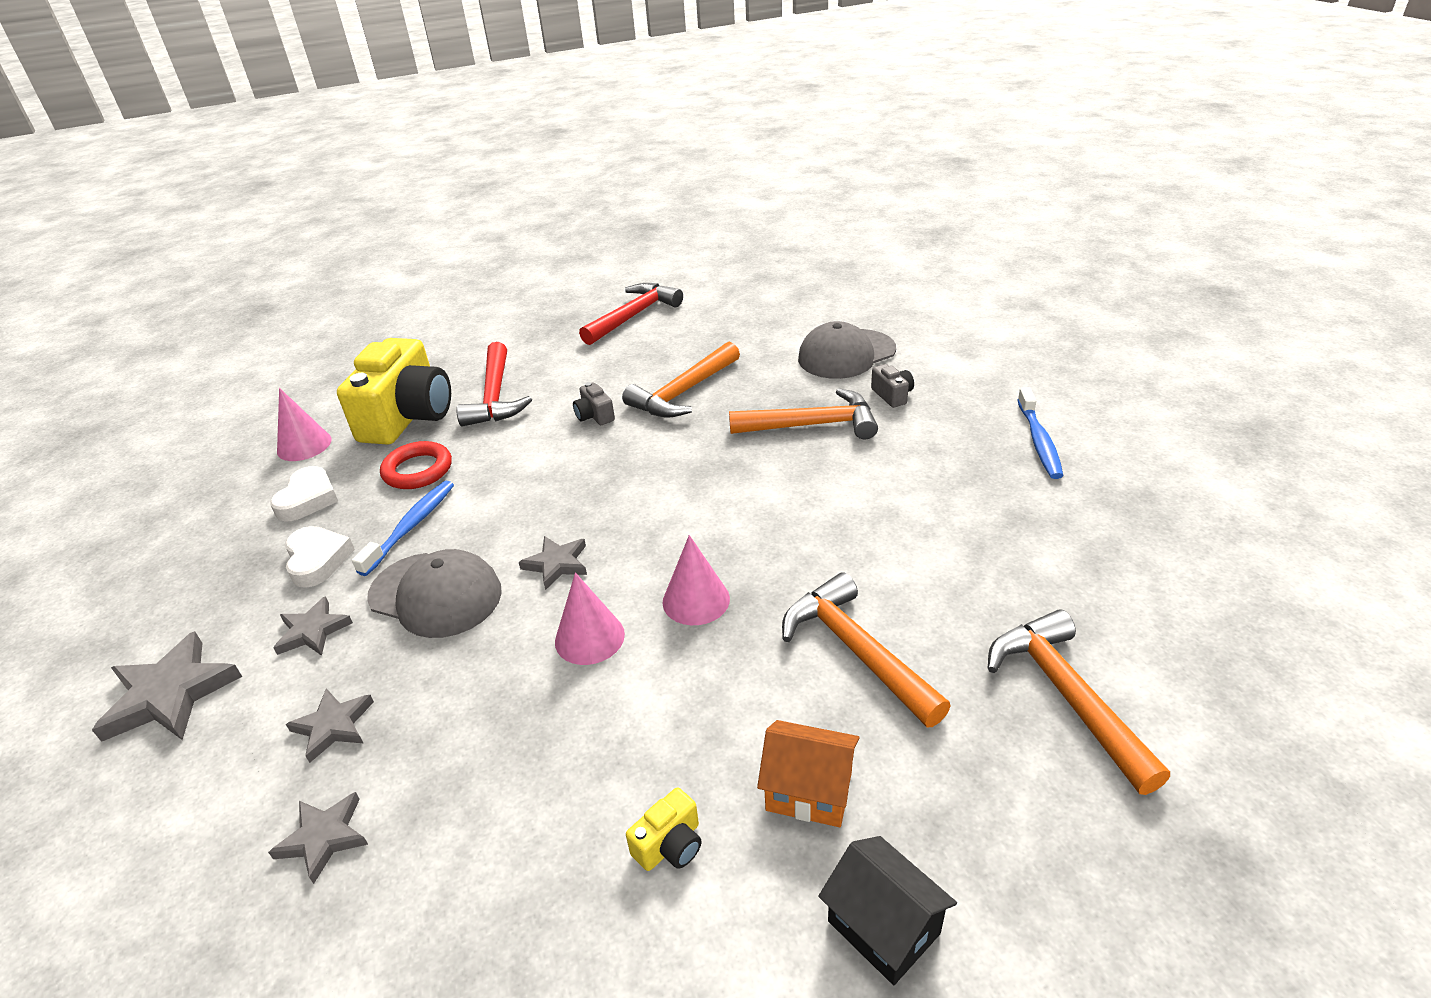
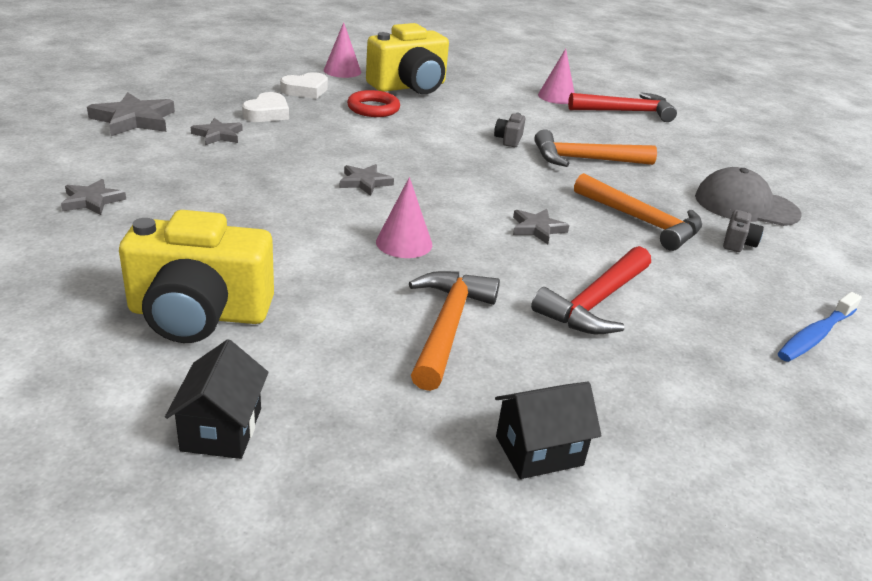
camera: 40 degrees right, 5 degrees down
(333, 726) = (163, 170): grey star -> grey star (537, 229)
(411, 526) = (328, 126): blue toothbrush -> none
(436, 594) = (289, 156): grey cap -> none
(495, 396) = (470, 102): red hammer -> red hammer (595, 302)
(589, 637) = (322, 218): pink cone -> pink cone (556, 97)
(670, 845) = (199, 314): yellow camera -> yellow camera, size x2.48
(809, 791) = (299, 353): orange house -> none
(1067, 696) = (539, 450): orange hammer -> black house

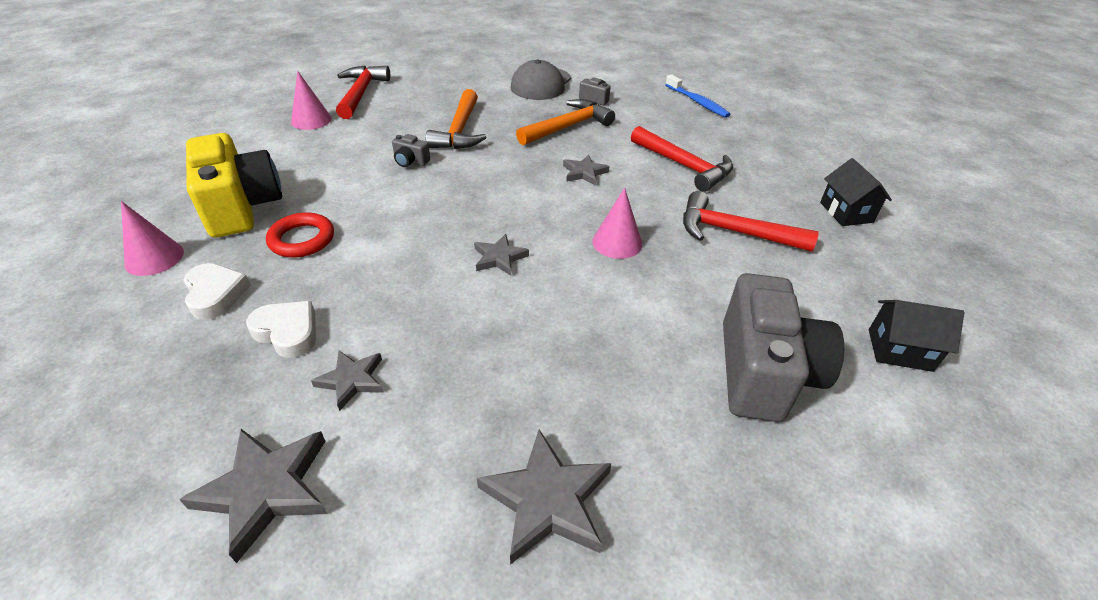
camera: 80 degrees left, 10 degrees up
(92, 201) = (547, 500): grey star -> grey star, size x1.65
(199, 314) = (763, 372): yellow camera -> grey camera
(448, 327) = (734, 232): orange hammer -> red hammer

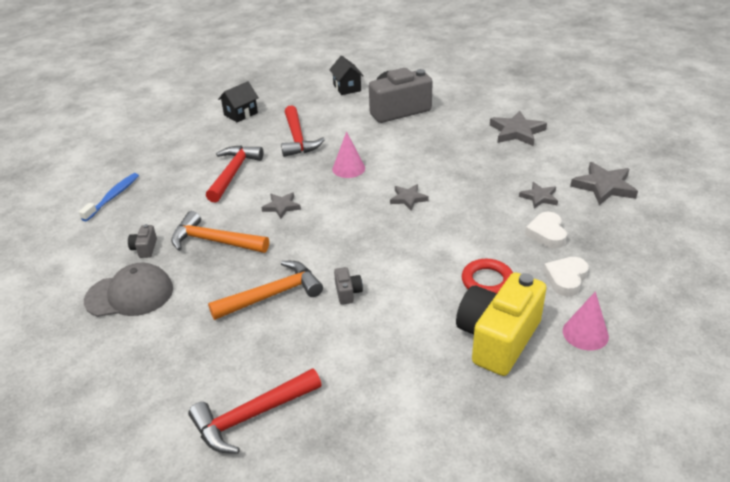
camera: 120 degrees left, 5 degrees down
(311, 120) = (342, 409): pink cone -> none

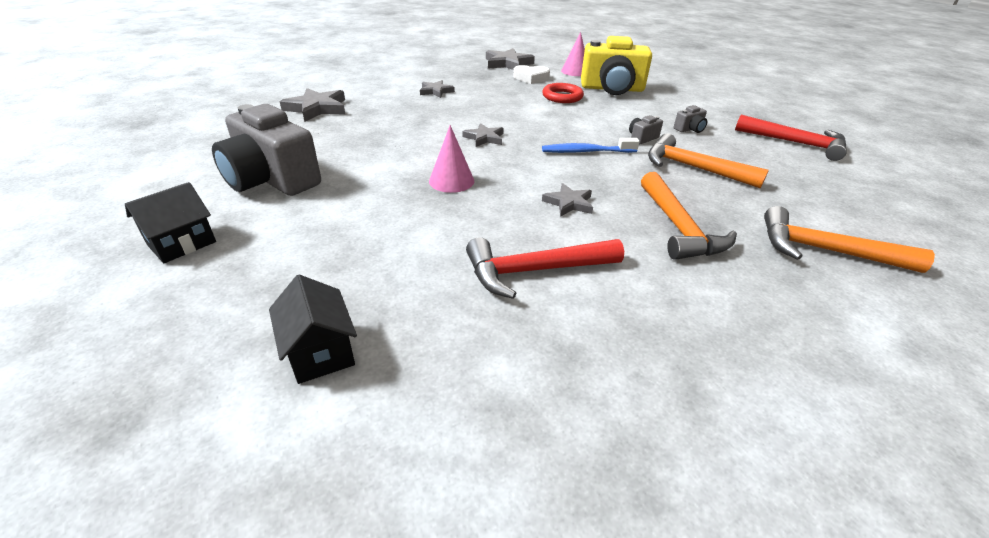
camera: 120 degrees left, 0 degrees up
(113, 197) = (732, 395): blue toothbrush -> blue toothbrush (586, 151)
(130, 294) = (825, 250): grey cap -> orange hammer
(145, 248) = (763, 278): grey camera -> grey camera (689, 129)
(241, 114) = (320, 352): black house -> black house turned 45 degrees clockwise
(297, 139) = (395, 242): red hammer -> none
(547, 233) = (484, 86): white heart -> none
(604, 187) = (402, 74): grey star -> grey star (508, 63)

